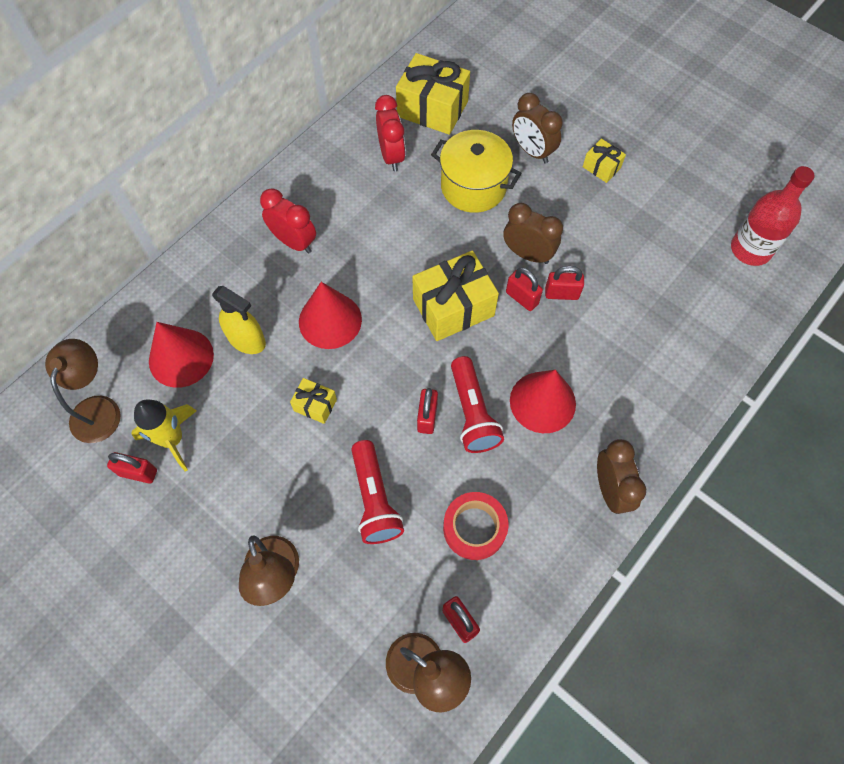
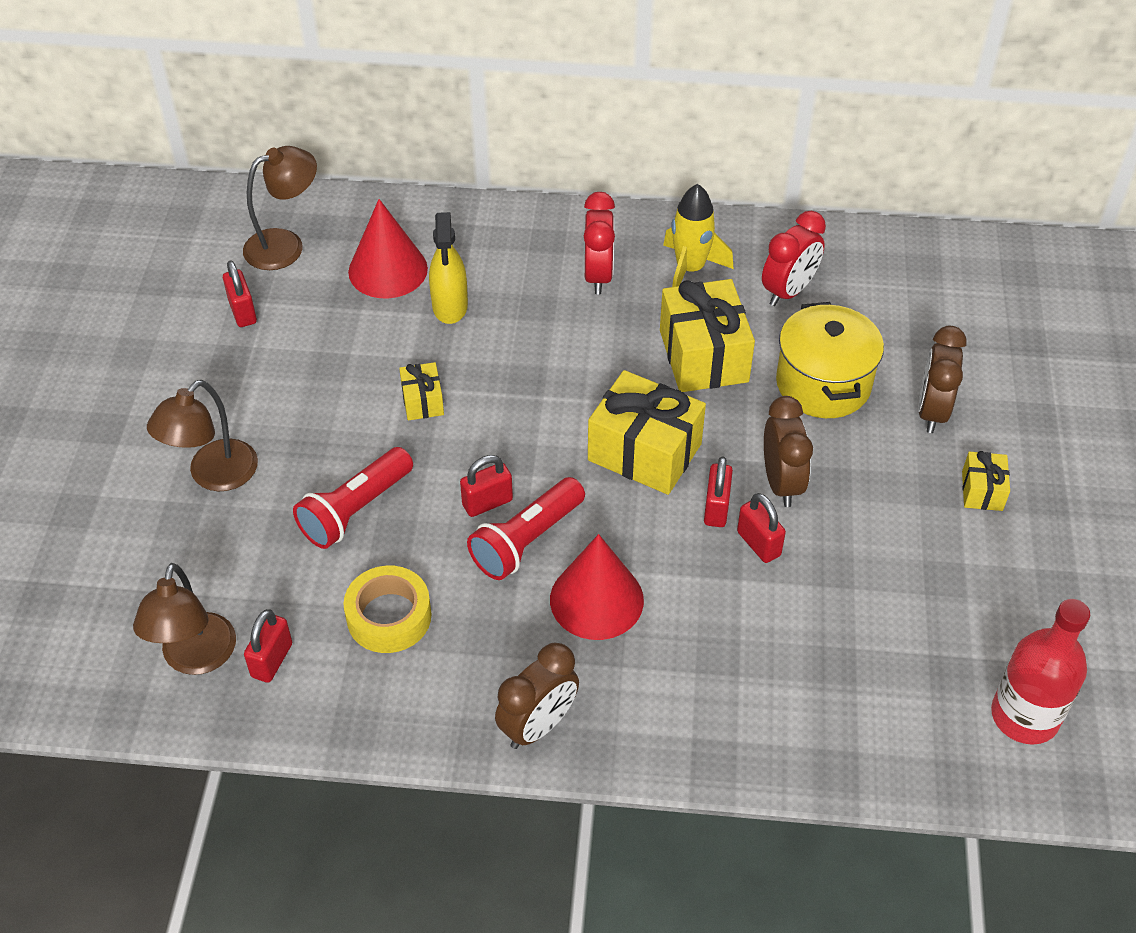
camera: 55 degrees right, 15 degrees down
(172, 439) = (296, 315): yellow rocket -> yellow rocket (690, 269)
(330, 320) = (531, 357): red cone -> none
(432, 109) = (891, 290): yellow gift -> yellow gift (703, 356)
(474, 528) = (389, 616): red tape -> yellow tape

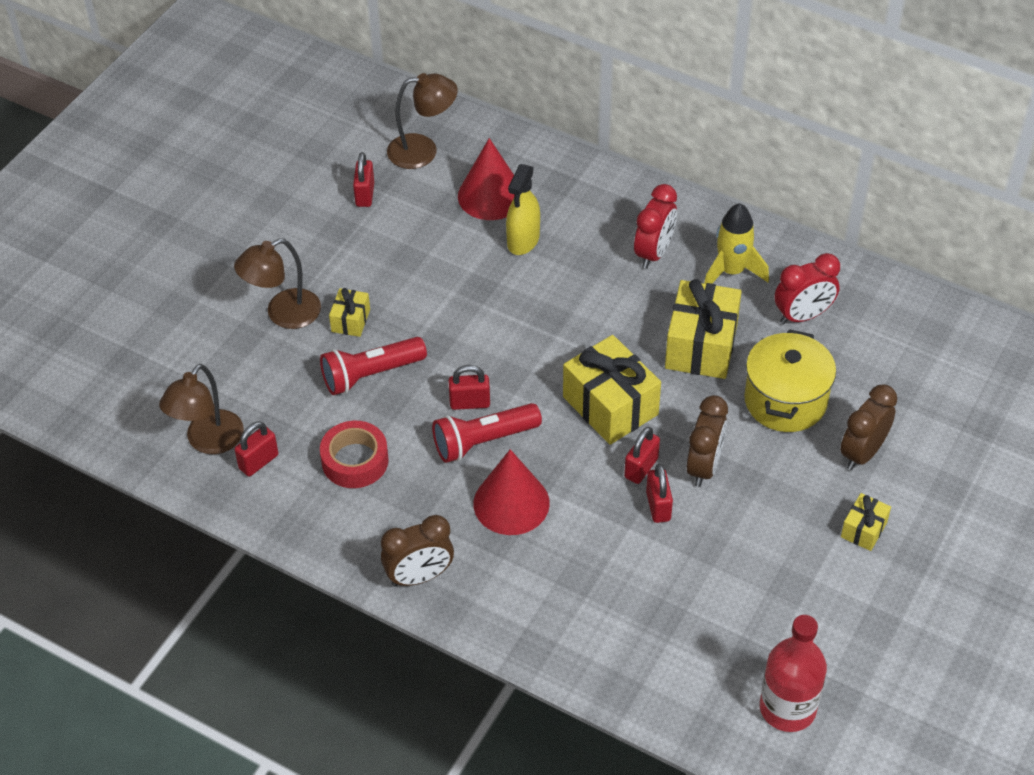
camera: 25 degrees right, 0 degrees up
(389, 616) = (355, 461): yellow tape -> red tape
(422, 401) = (463, 309): yellow gift -> yellow gift (350, 320)

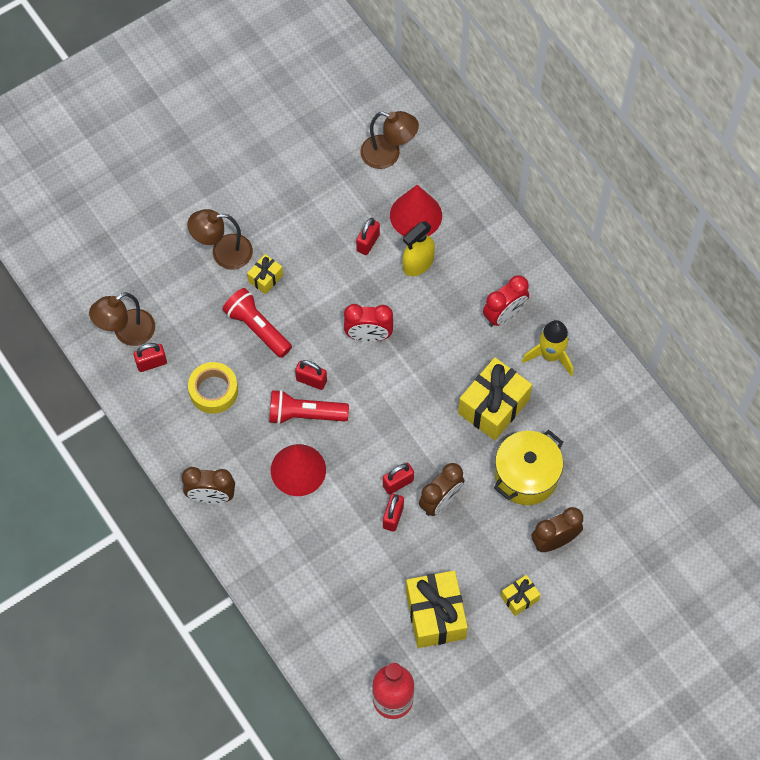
camera: 25 degrees right, 15 degrees up
(355, 461) = (213, 391): red tape -> yellow tape
(365, 195) = (328, 176): red padlock -> red padlock (368, 242)
(371, 375) = (257, 328): red flashlight -> red flashlight turned 45 degrees clockwise
(610, 406) = (404, 425): yellow gift -> yellow gift (435, 615)
(803, 316) = (579, 414): red clock -> red clock (368, 336)

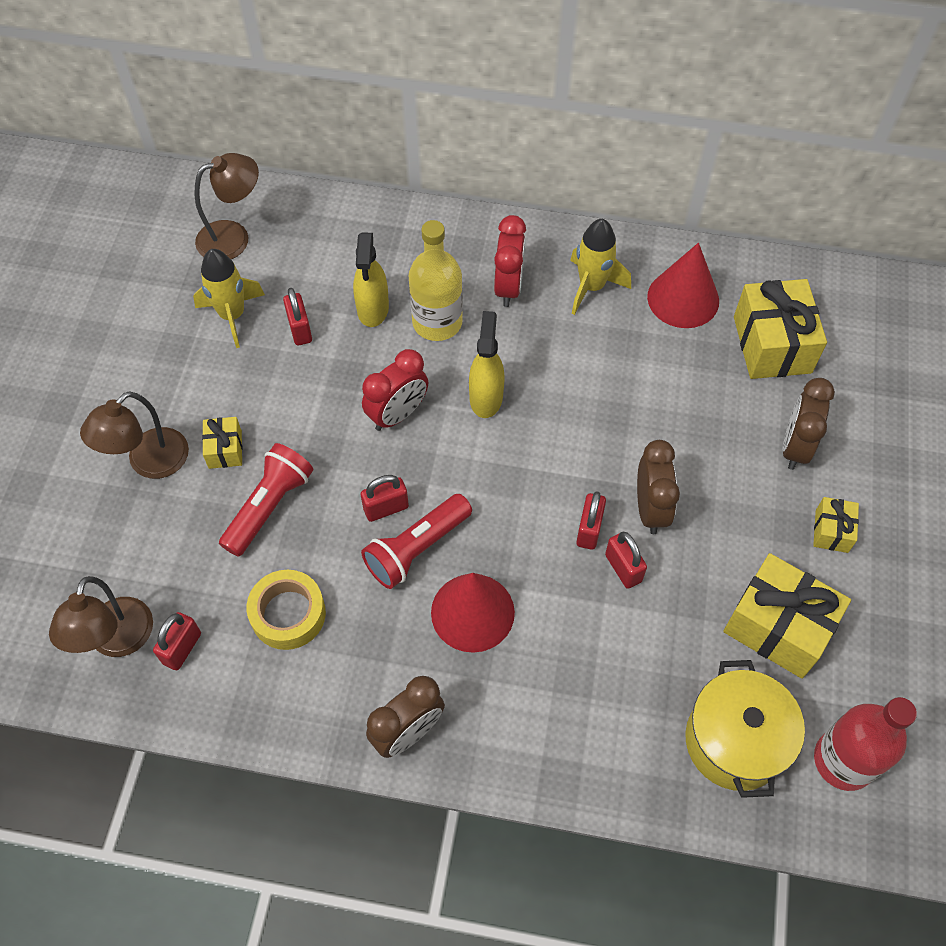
camera: 45 degrees left, 5 degrees down
(257, 328) = (269, 506): red flashlight -> red flashlight turned 120 degrees clockwise
(341, 203) = (232, 315): none -> yellow rocket
(416, 215) = (321, 268): red cone -> red cone (683, 298)
(423, 367) = (486, 397): none -> yellow spray bottle
(443, 302) = (437, 322): none -> yellow bottle
(493, 406) = (594, 375): yellow gift -> yellow gift (772, 344)
(526, 476) = (699, 412): yellow pot -> yellow pot (734, 741)

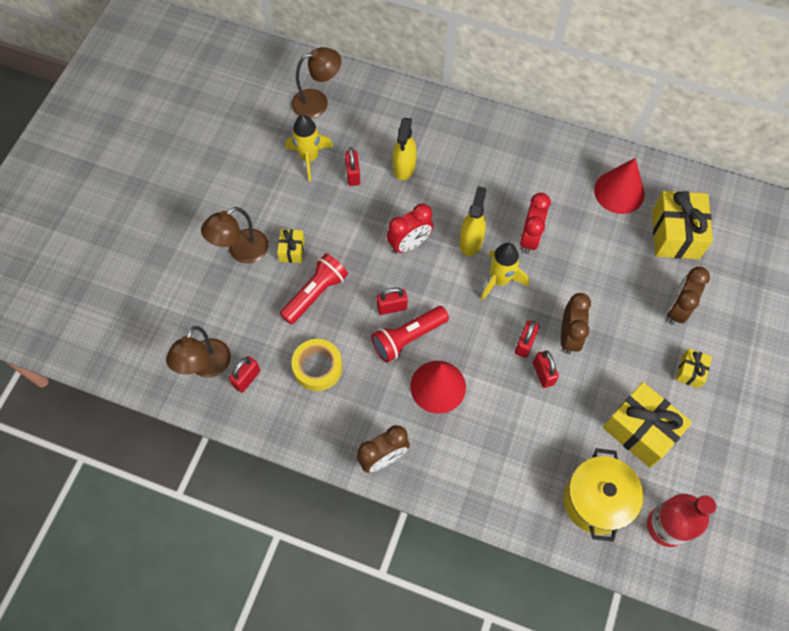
camera: 10 degrees right, 5 degrees up
(437, 322) = (446, 183): yellow bottle -> none
(508, 287) = (499, 165): red clock -> red clock (530, 238)
(591, 287) = (557, 174): yellow rocket -> yellow rocket (499, 280)

